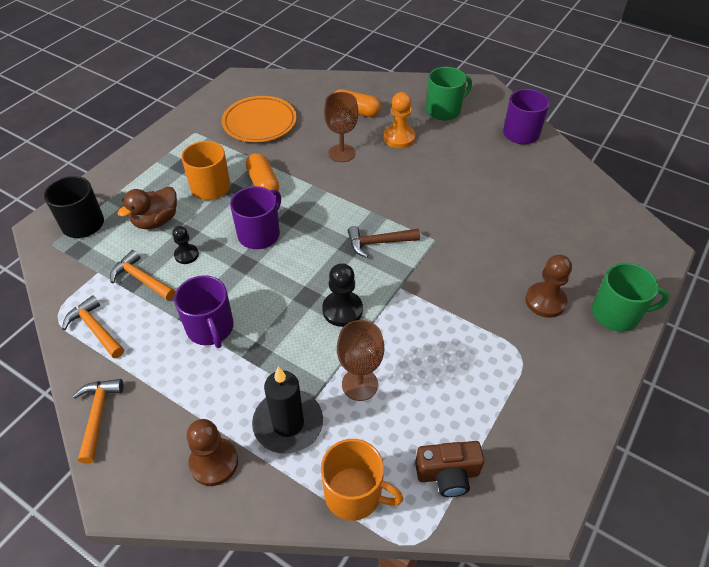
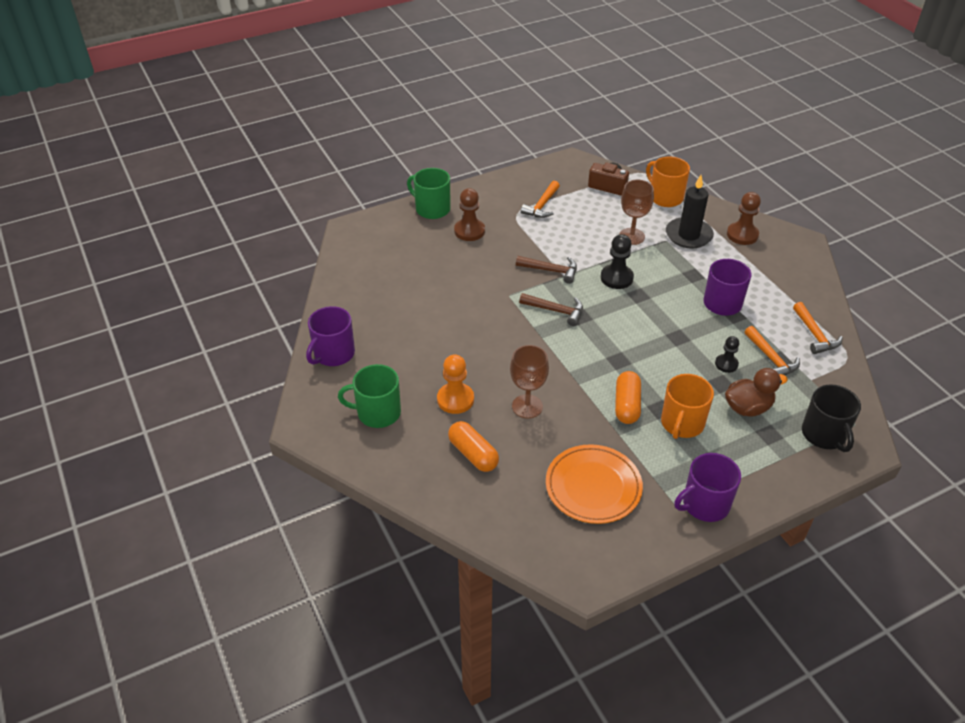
camera: 150 degrees left, 5 degrees down
(98, 415) = (815, 281): orange hammer -> orange hammer (542, 206)
(260, 234) = (653, 357): purple mug -> purple mug (704, 504)
(417, 288) = (551, 271): none -> brown hammer

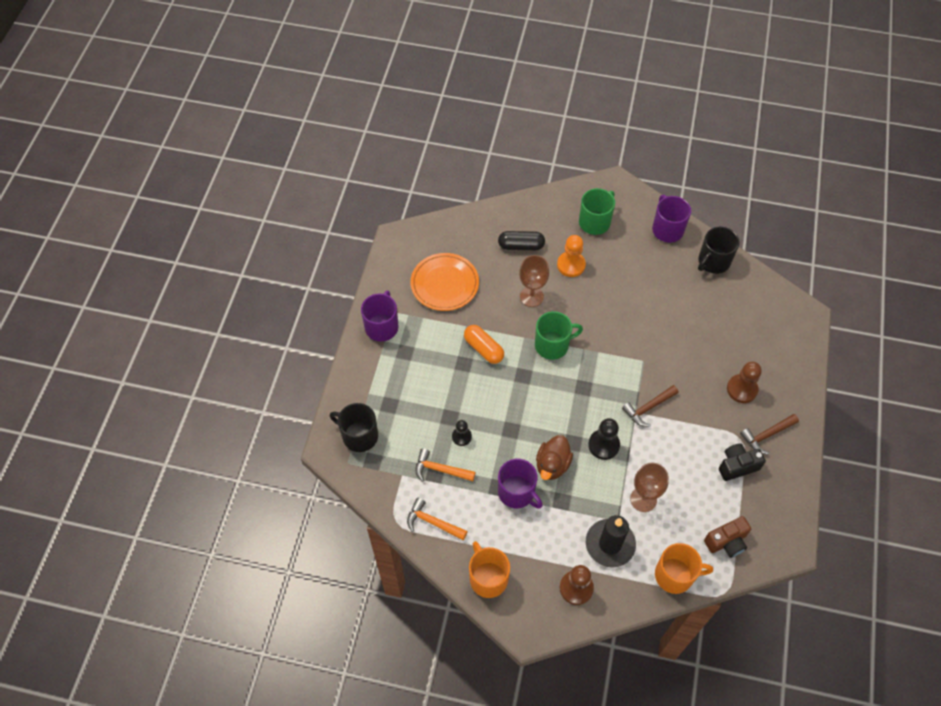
camera: 130 degrees right, 15 degrees up
(345, 304) = (713, 262): none -> black mug
(431, 209) = (793, 383): green mug -> green mug (553, 345)
(473, 454) = (521, 246): orange capsule -> black capsule
(542, 206) = (737, 466): orange hammer -> black camera
(556, 311) = (602, 377): brown hammer -> brown hammer (766, 435)
(682, 423) = (442, 365): orange mug -> orange mug (488, 578)
(748, 408) = (418, 413): brown duck -> brown duck (552, 465)

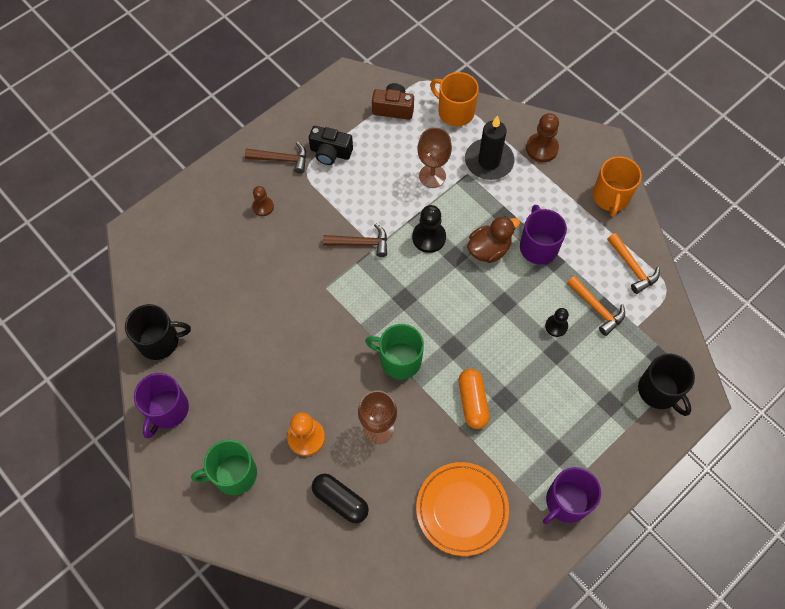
camera: 145 degrees left, 5 degrees up
(742, 389) = (263, 207): brown pawn -> brown pawn, size x0.64

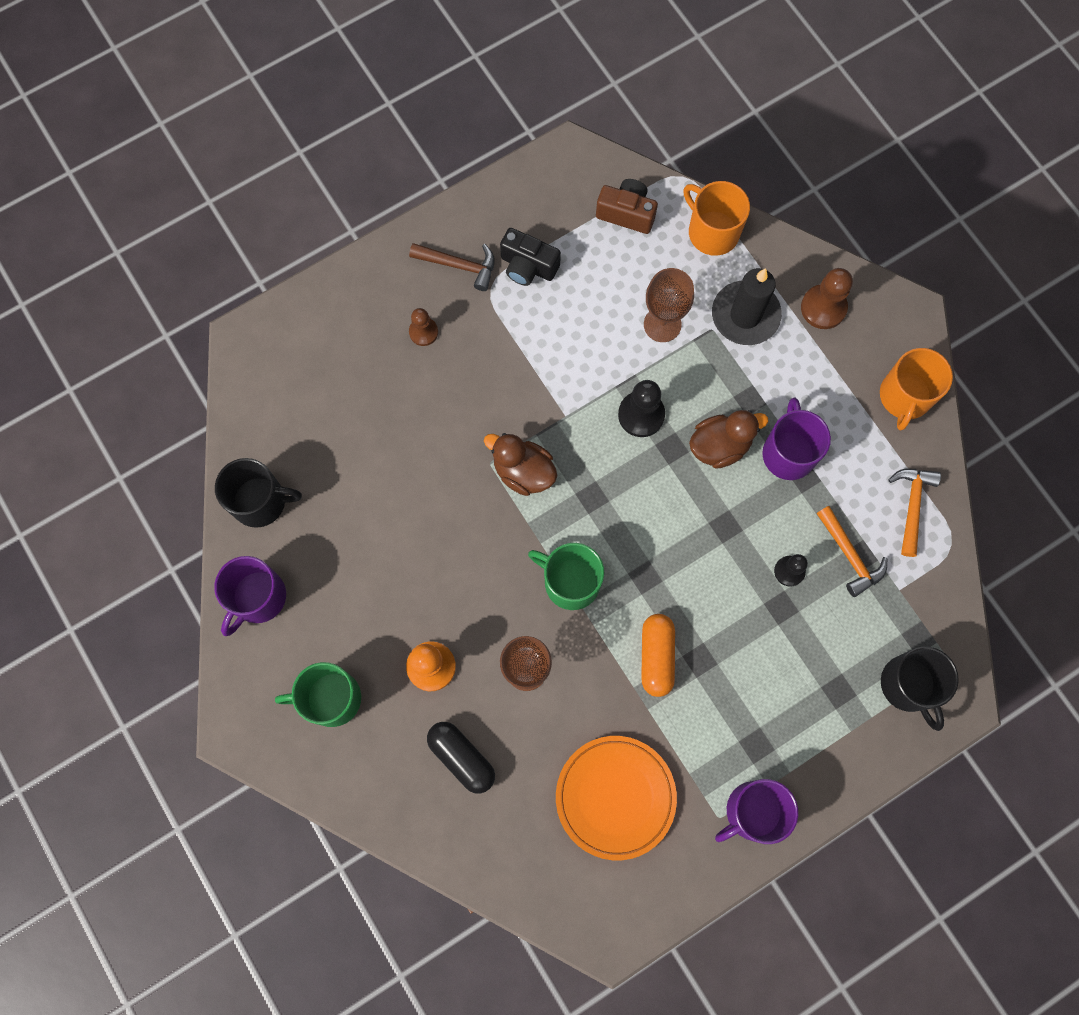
camera: 10 degrees right, 10 degrees up
(351, 289) = (523, 472): none -> brown duck
(361, 243) = (547, 407): brown hammer -> none
(632, 268) = (911, 505): orange hammer -> orange hammer turned 150 degrees counterclockwise

